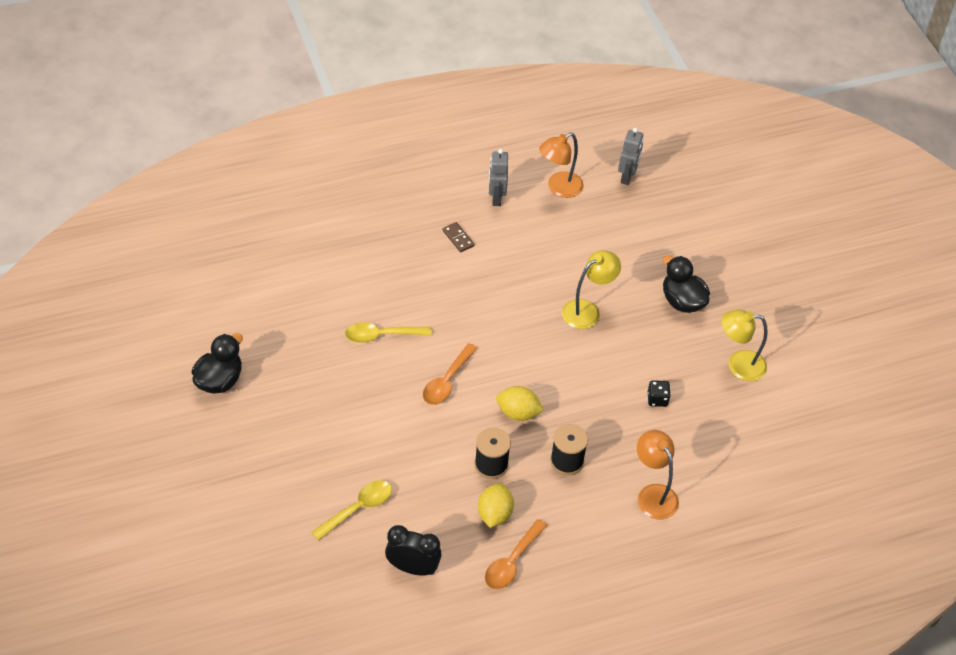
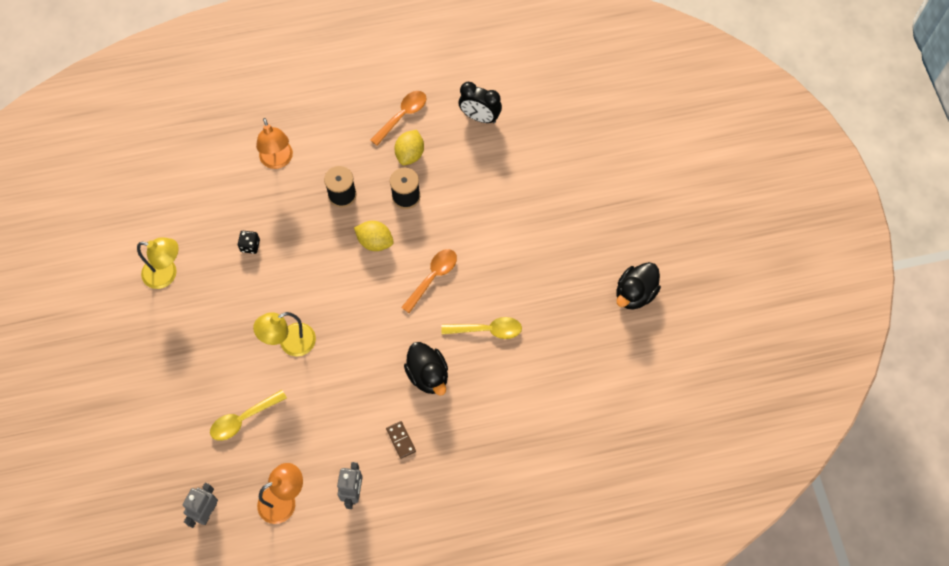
camera: 170 degrees left, 15 degrees up
(358, 508) = (518, 167): yellow spoon -> yellow spoon (243, 419)
(682, 301) = (197, 347): black duck -> black duck (428, 375)

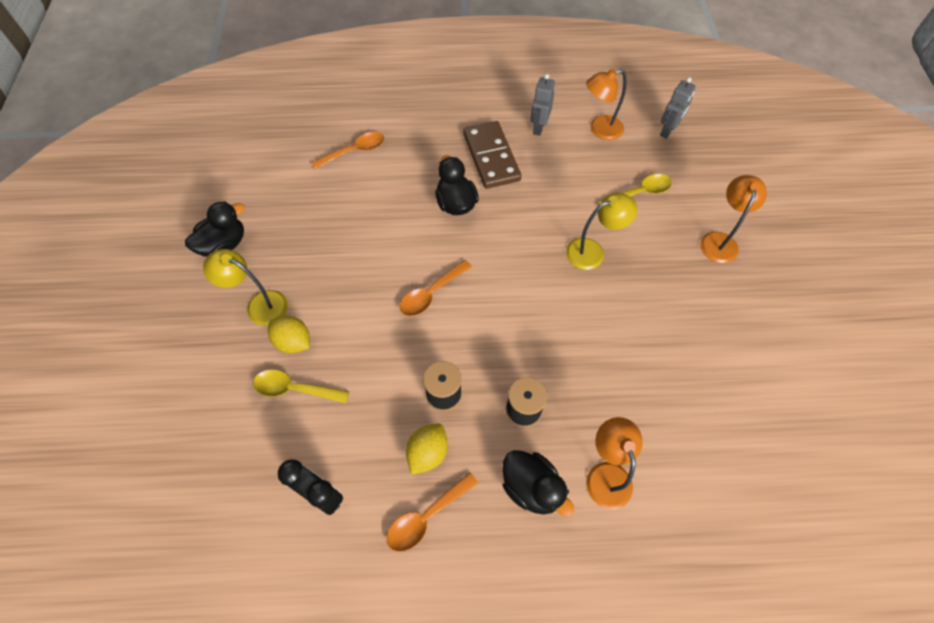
camera: 170 degrees left, 5 degrees down
(167, 274) = (737, 344): yellow lamp -> yellow lamp (259, 305)
(167, 375) = (719, 240): none -> orange lamp
(250, 246) = (639, 362): black dice -> none
(331, 144) = (531, 487): none -> black duck
(375, 242) = (490, 343): yellow lemon -> yellow lemon (293, 342)
(401, 440) = (491, 157): brown domino -> brown domino, size x2.35
(487, 330) = (387, 234): yellow spoon -> yellow spoon (294, 389)
(548, 423) = (354, 151): none -> orange spoon

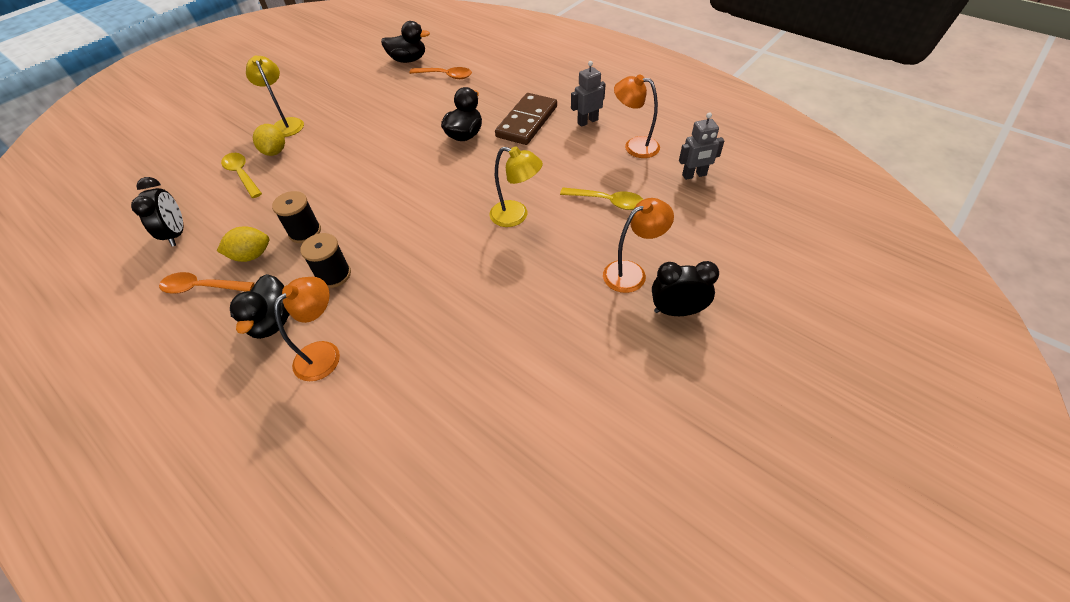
camera: 45 degrees right, 10 degrees down
(224, 245) = (313, 86): black duck -> black duck (408, 60)
(431, 293) = (378, 174): orange spoon -> none
(775, 249) = (677, 311): none -> black clock

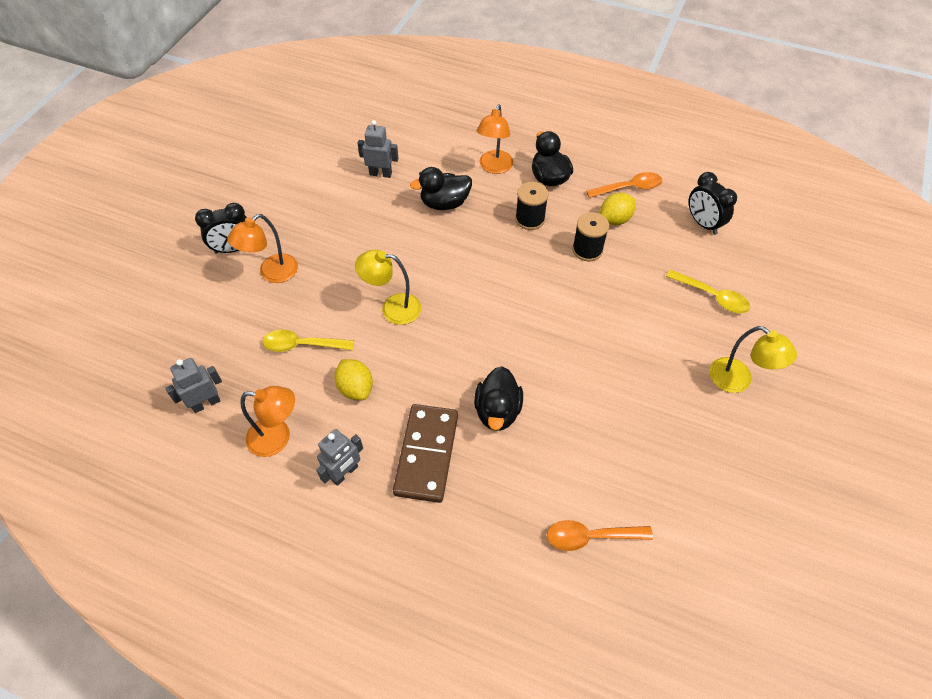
camera: 160 degrees right, 5 degrees up
(275, 152) = (708, 334): yellow lemon -> yellow lemon (355, 388)
(408, 60) = (678, 569): black duck -> black duck (444, 203)
(471, 380) = (380, 173): none -> grey robot

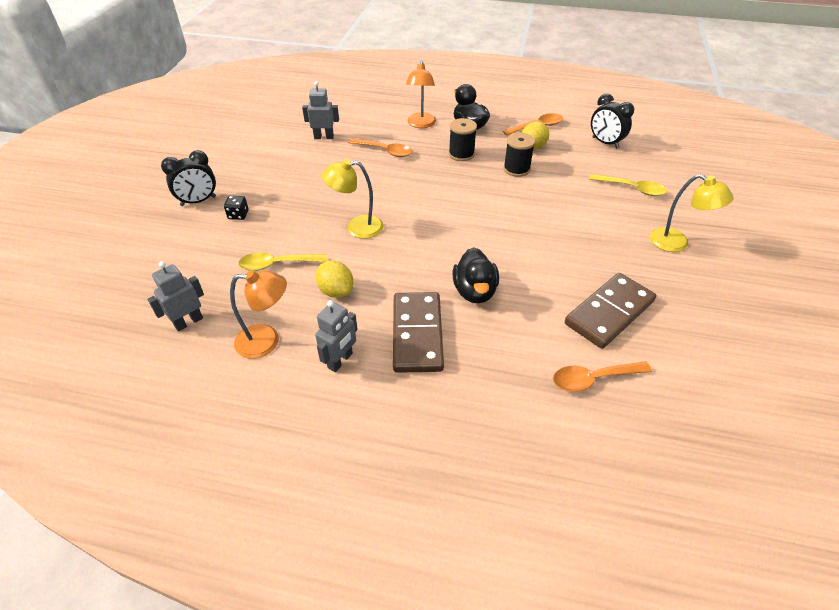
camera: 10 degrees left, 10 degrees down
(272, 273) = (238, 215): orange lamp -> black dice
(444, 203) = (385, 151): black duck -> orange spoon
(632, 460) = (609, 313): none -> brown domino

